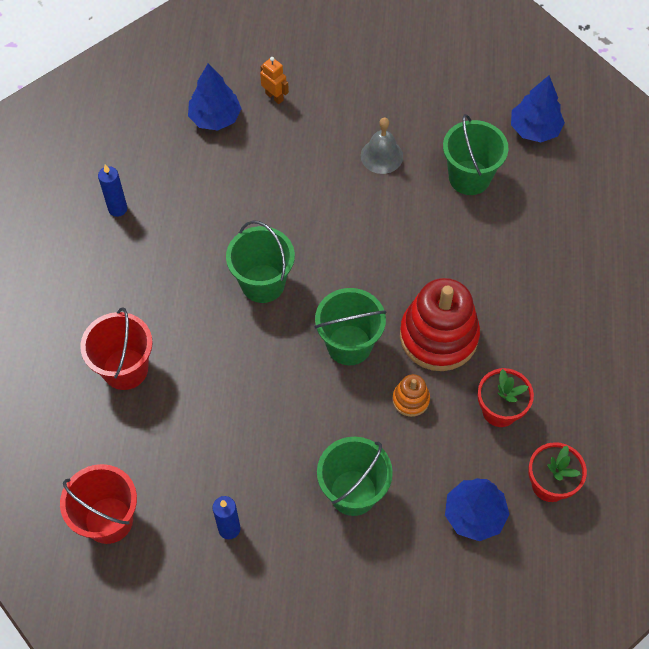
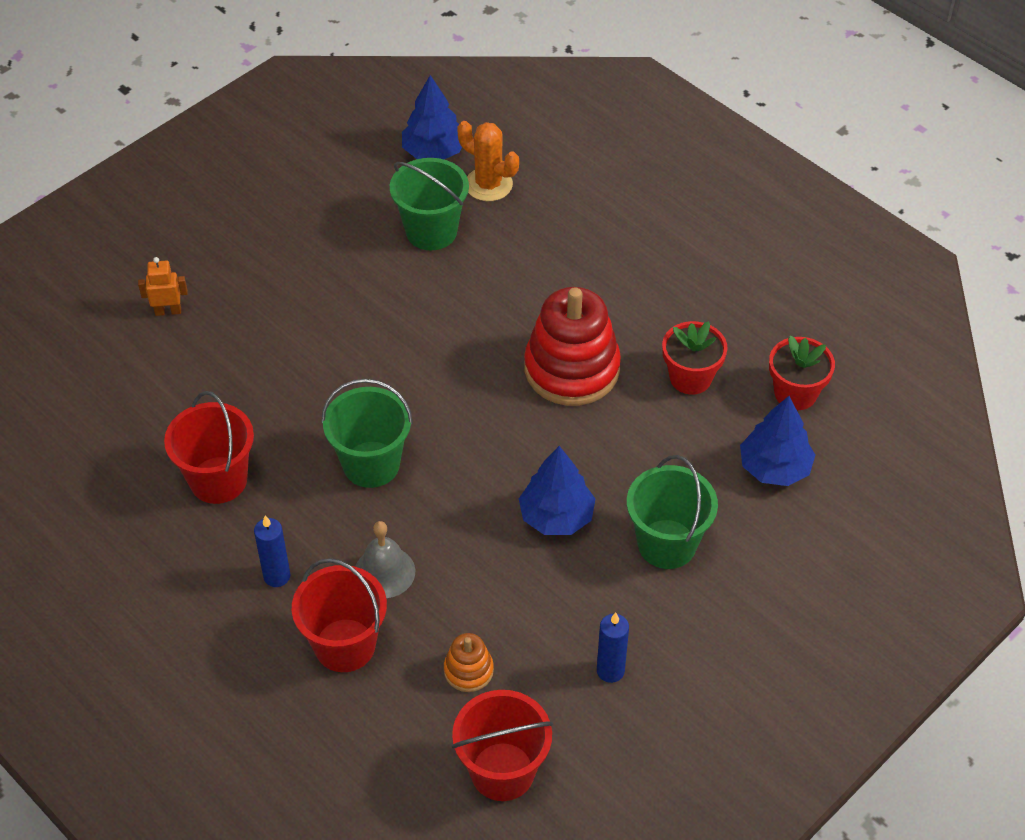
camera: 50 degrees left, 10 degrees down
(117, 209) = (146, 528): blue candle -> blue candle (277, 576)
(181, 216) = (218, 480): none -> red bucket
(215, 118) = (135, 374): blue tree -> blue tree (556, 516)
(349, 345) = (510, 442): green bucket -> none
(381, 156) = (334, 277): grey bell -> grey bell (384, 572)
(410, 399) = (615, 435): orange stacking toy -> orange stacking toy (468, 670)
(540, 178) = (488, 184): none -> orange cactus

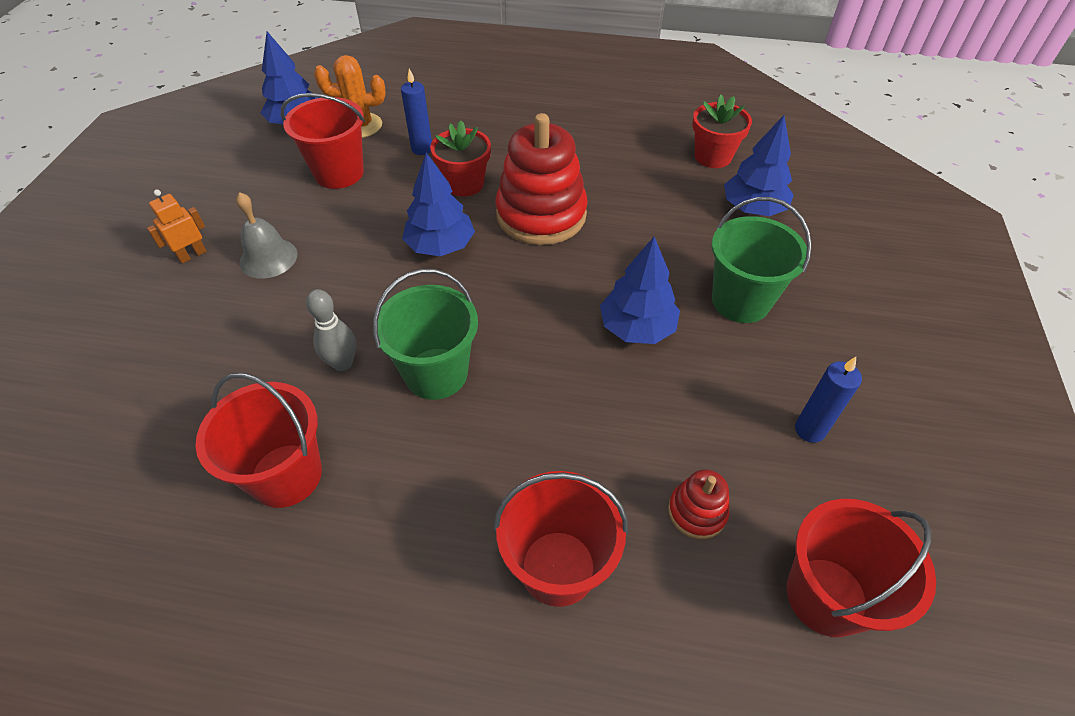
camera: 35 degrees left, 0 degrees up
(168, 311) = (118, 343): orange robot -> orange robot (192, 255)
(277, 576) = (426, 539): blue candle -> blue candle (422, 149)
(310, 417) = (342, 363): none -> grey bowling pin
(384, 572) = (533, 465): grey bell -> grey bell (268, 258)
(431, 231) = (339, 173): green bucket -> red bucket
(461, 354) = (440, 246): none -> blue tree
(468, 670) = (697, 512): orange stacking toy -> red stacking toy
(690, 378) = (633, 180): red flower pot -> red flower pot (464, 184)

